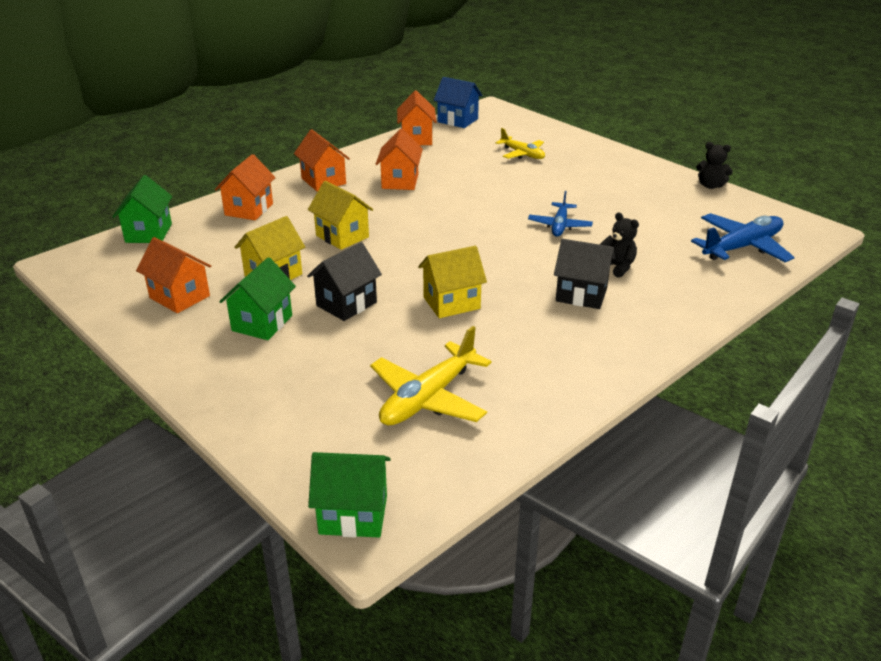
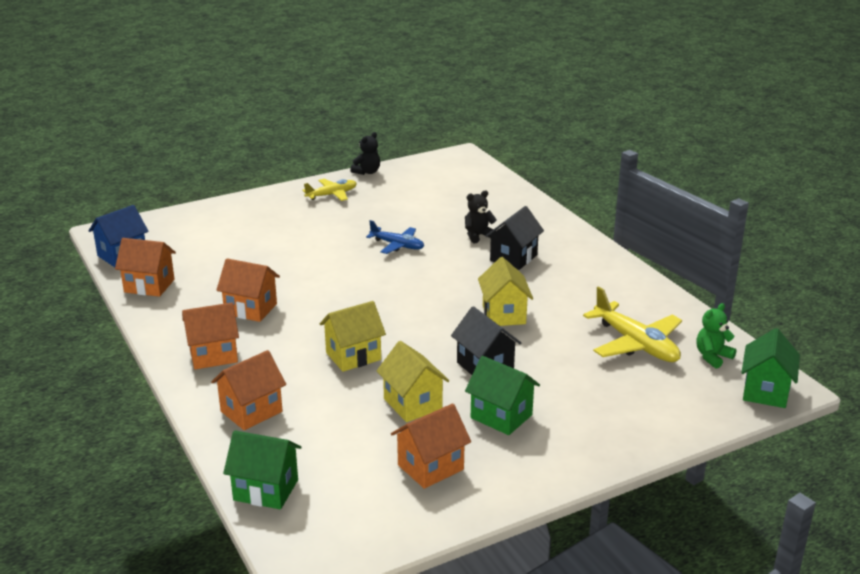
camera: 75 degrees left, 5 degrees down
(249, 209) = (251, 411): orange house -> orange house turned 75 degrees counterclockwise
(422, 463) = (712, 357): none -> green teddy bear
(522, 154) = (239, 236): yellow plane -> yellow plane (332, 195)
(742, 247) = (471, 185): blue plane -> none

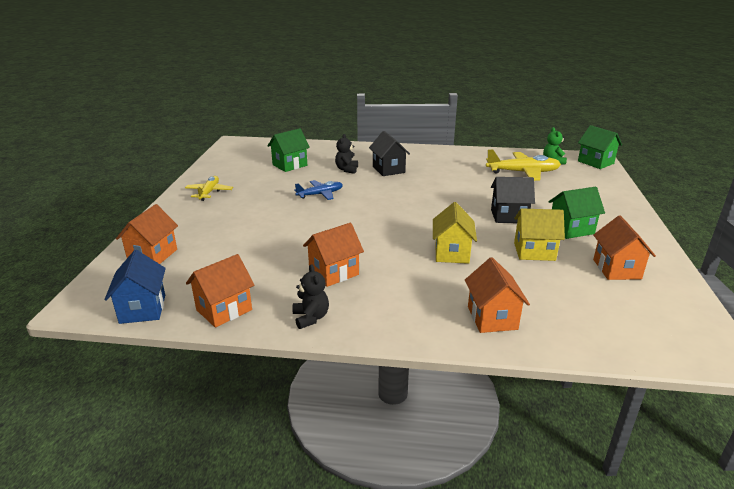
camera: 55 degrees left, 0 degrees up
(213, 355) = (387, 311): orange house -> orange house (153, 255)
(266, 490) = (612, 344): green house -> green house (289, 165)
(367, 172) = (199, 172): black teddy bear -> black teddy bear (311, 318)
(504, 314) = (453, 192): yellow house -> none

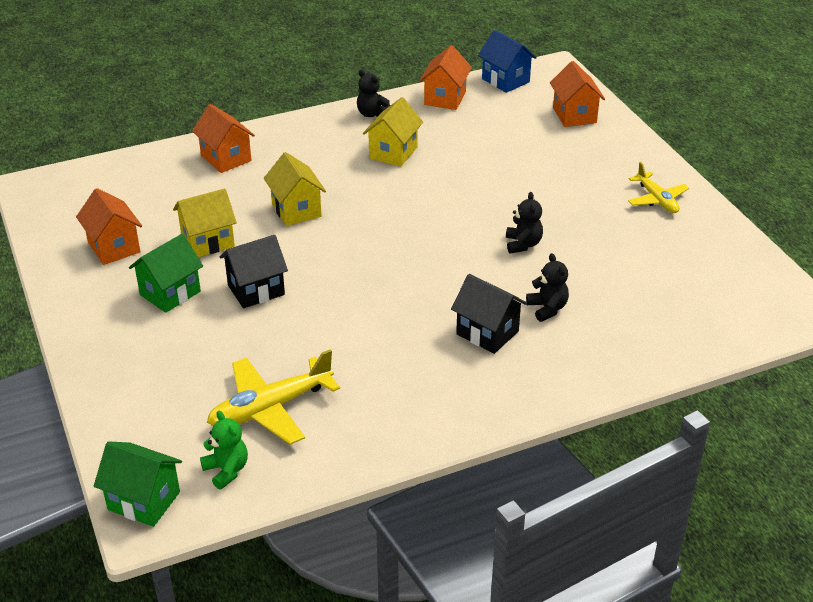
camera: 150 degrees right, 10 degrees up
(289, 165) = (639, 287): green house -> none
(320, 194) = (523, 244): blue plane -> black teddy bear
(334, 273) = (393, 152): orange house -> yellow house

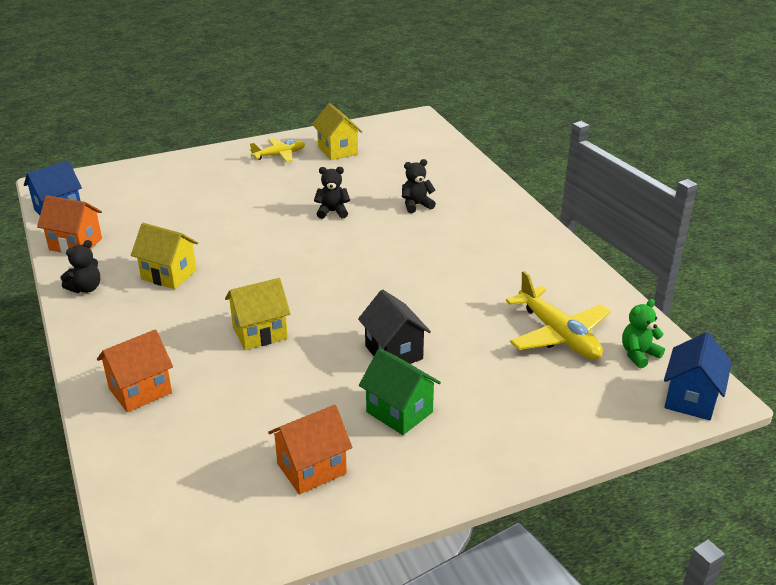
camera: 90 degrees left, 5 degrees down
(144, 501) = (690, 399): green house -> blue house
(208, 242) = (309, 392): yellow house -> yellow house (338, 150)
(487, 333) = (447, 231): black house -> none
(574, 115) = (140, 180): orange house -> none

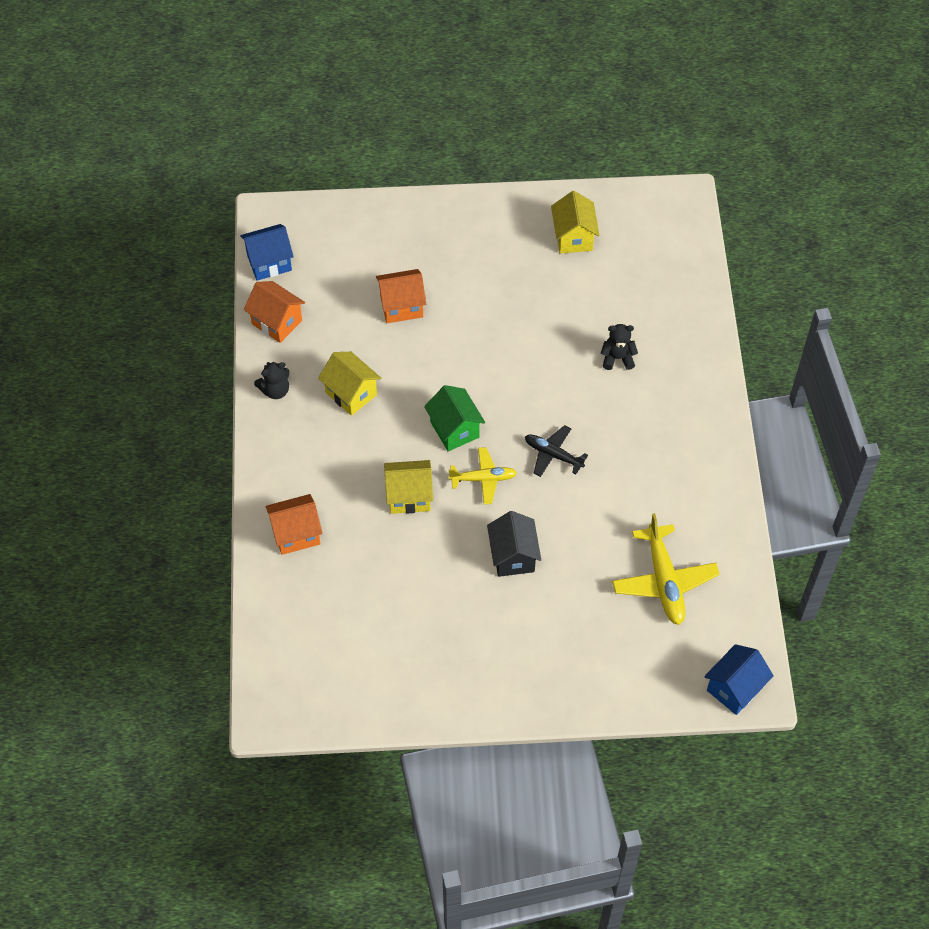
camera: 20 degrees right, 25 degrees up
(279, 155) = (509, 228): yellow plane -> yellow plane (483, 479)
(311, 468) = (404, 657): orange house -> orange house (401, 306)
(332, 212) = (530, 344): black teddy bear -> none
(393, 273) = (553, 454): none -> black plane
(399, 412) = (491, 624): green house -> green house (454, 429)
(638, 354) = (721, 626): green teddy bear -> none

